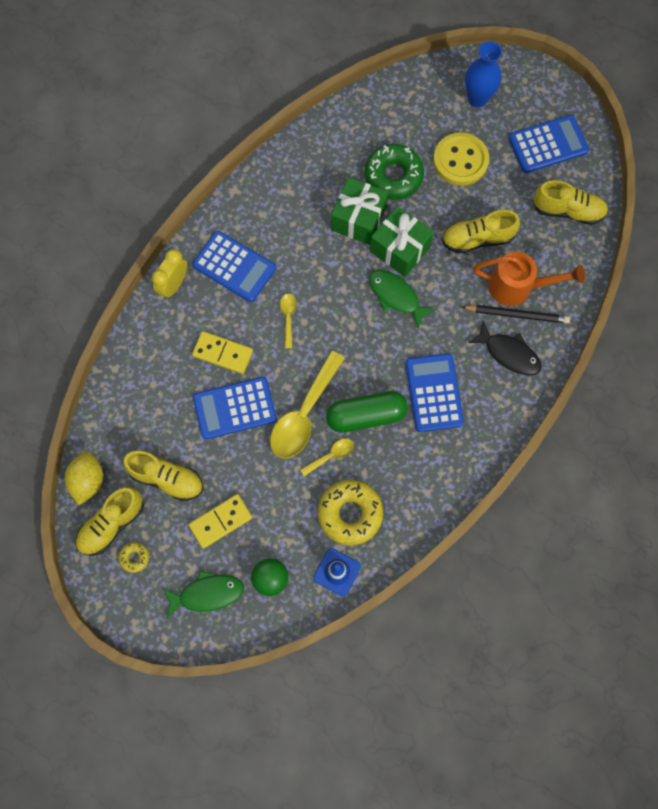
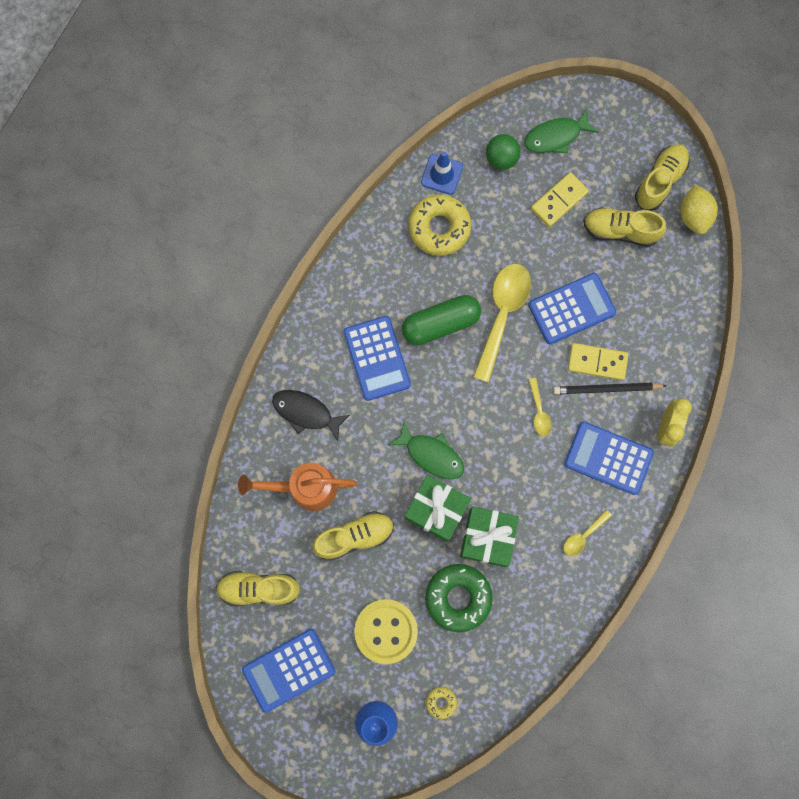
camera: 170 degrees right, 5 degrees up
(134, 557) = (630, 156): yellow donut -> yellow donut (441, 702)
(331, 455) = (467, 279): yellow spoon -> yellow spoon (583, 536)
(517, 314) = (302, 456): black pencil -> black pencil (606, 389)

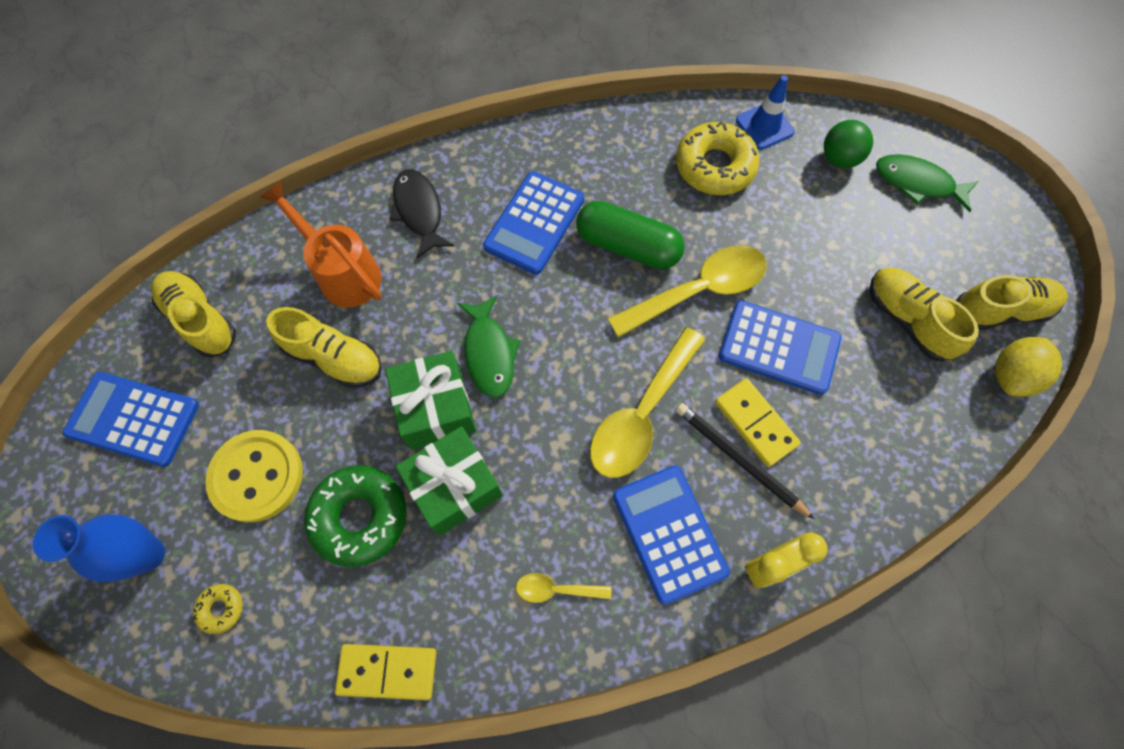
camera: 45 degrees right, 10 degrees down
(539, 412) = (641, 415): yellow spoon -> yellow spoon, size x2.09
(559, 201) = (865, 240): yellow domino -> yellow domino (387, 671)

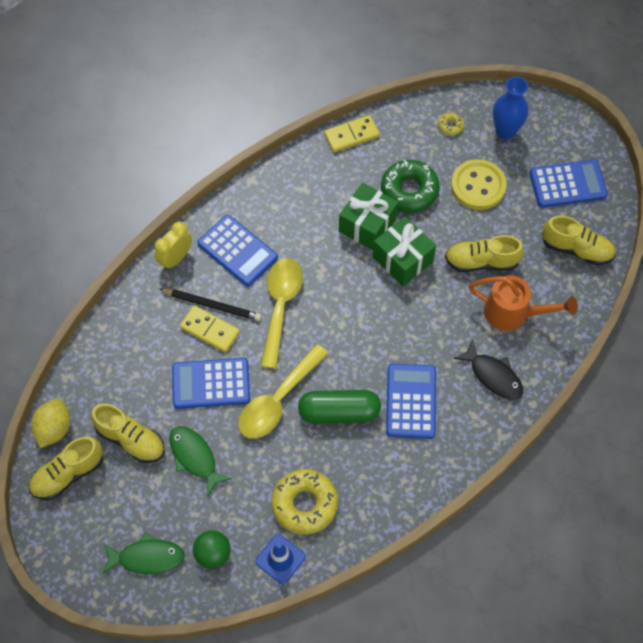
camera: 155 degrees right, 5 degrees down
(489, 353) = (390, 303): green fish -> green fish (194, 457)
(556, 589) = (286, 201): yellow spoon -> none

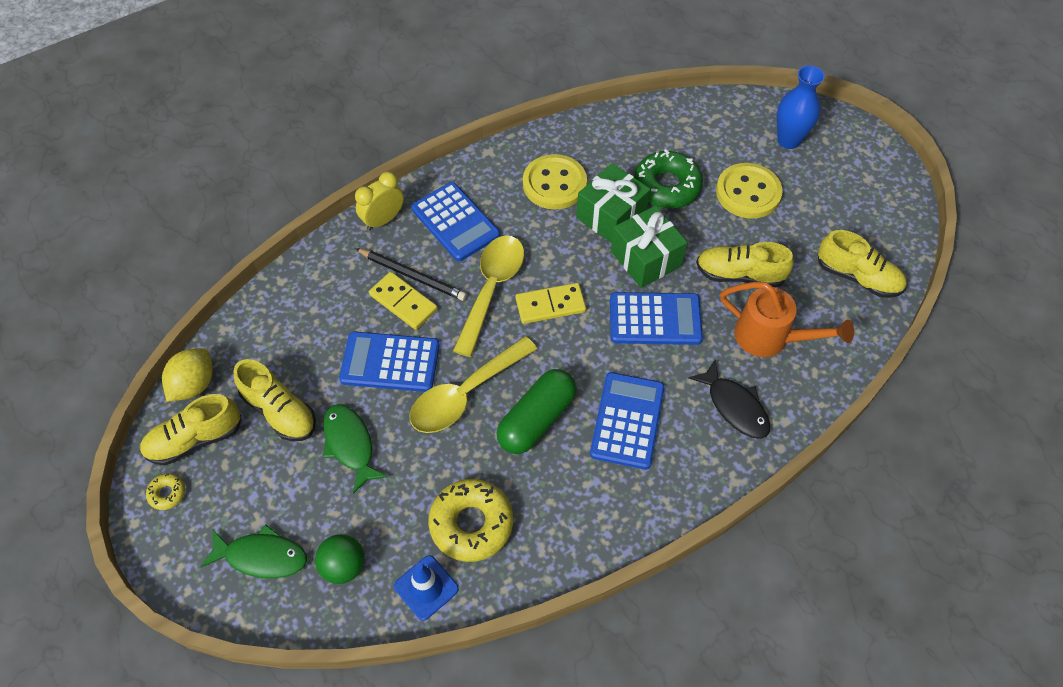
camera: 10 degrees right, 5 degrees down
(314, 202) = (554, 184): none -> yellow button
(339, 412) = (536, 419): green capsule -> green capsule turned 60 degrees counterclockwise
(351, 135) = (610, 121): yellow domino -> yellow domino (550, 305)
(450, 126) = (725, 126): yellow donut -> yellow donut (167, 493)
(567, 184) = (855, 205): blue calculator -> blue calculator (655, 319)

